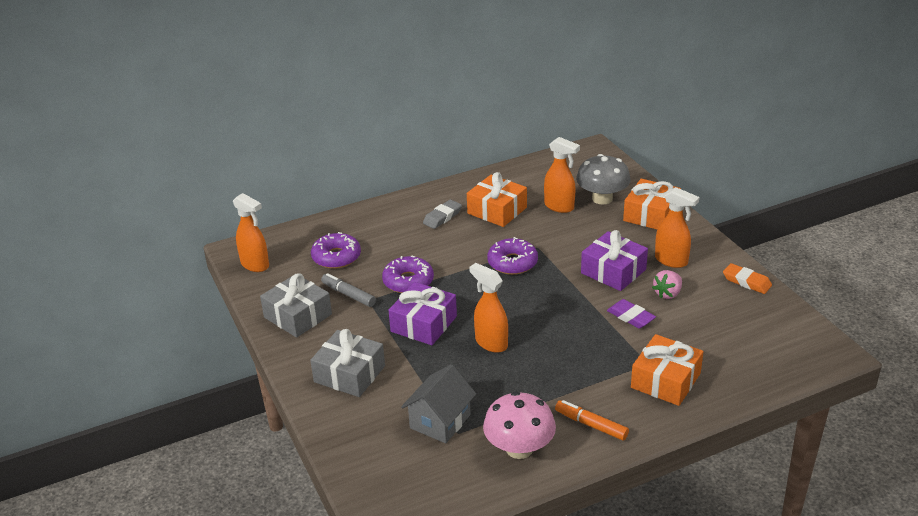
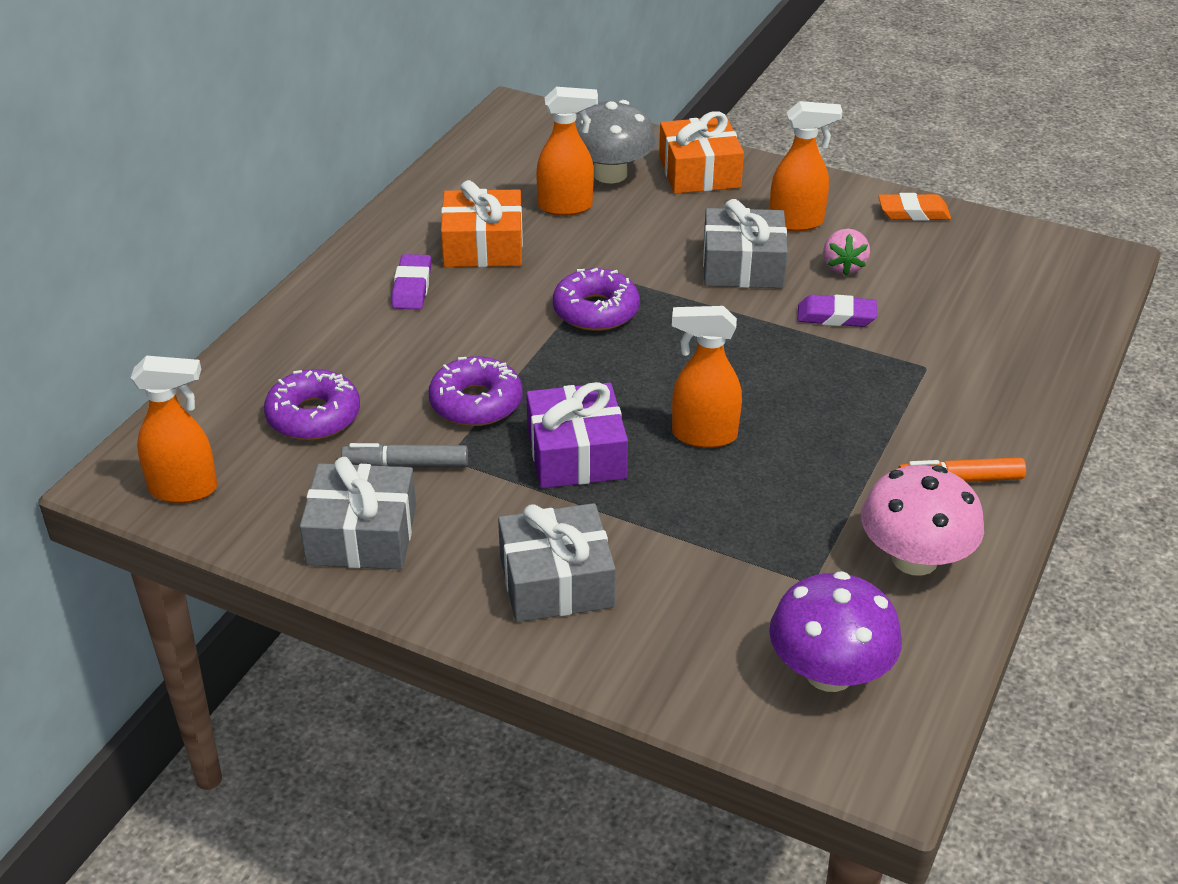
camera: 40 degrees left, 5 degrees up
(415, 475) = (829, 672): none -> purple mushroom
(440, 421) = (770, 579): grey house -> none
(442, 217) = (412, 287): grey eraser -> purple eraser
(613, 271) = (742, 266): purple gift -> grey gift
(665, 380) = (974, 378): orange gift -> none

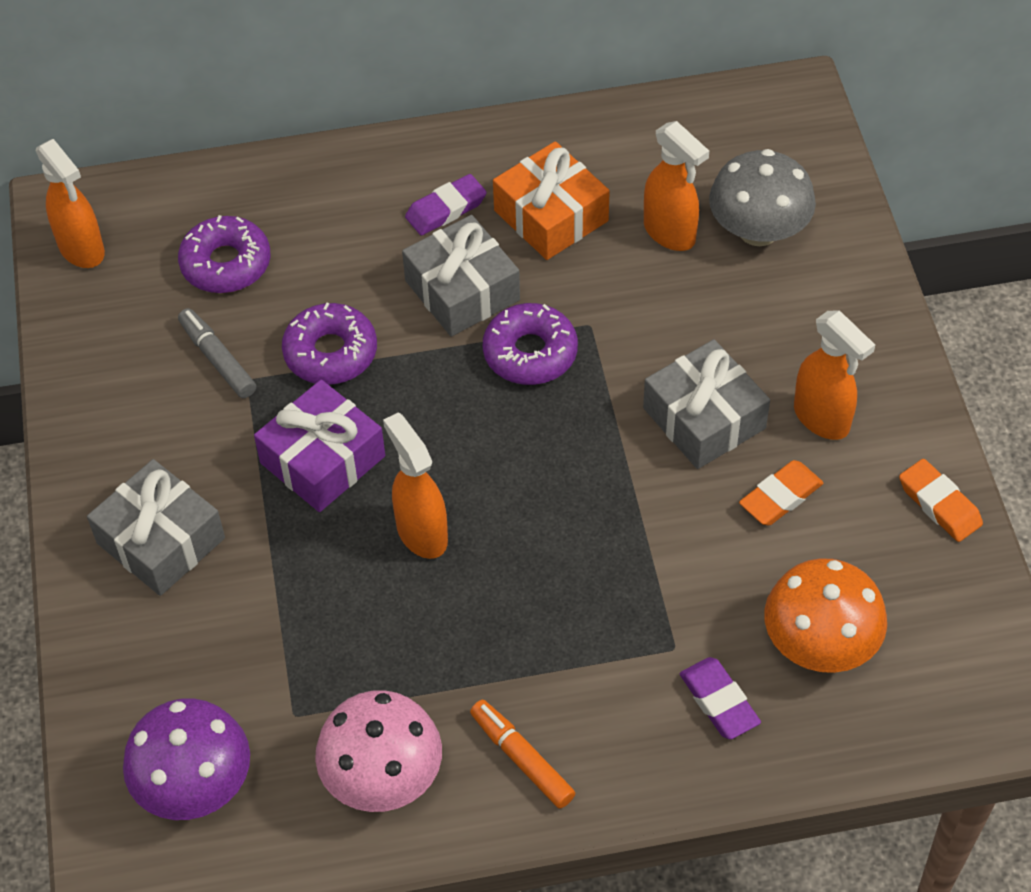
camera: 55 degrees right, 15 degrees up
(362, 535) = (117, 387): grey gift -> grey gift (462, 290)
(699, 172) = (833, 294): orange gift -> none
(836, 316) = (690, 535): purple eraser -> purple eraser (719, 701)
(843, 267) = (780, 497): pink strawberry -> orange eraser
(979, 306) = (819, 643): none -> orange mushroom

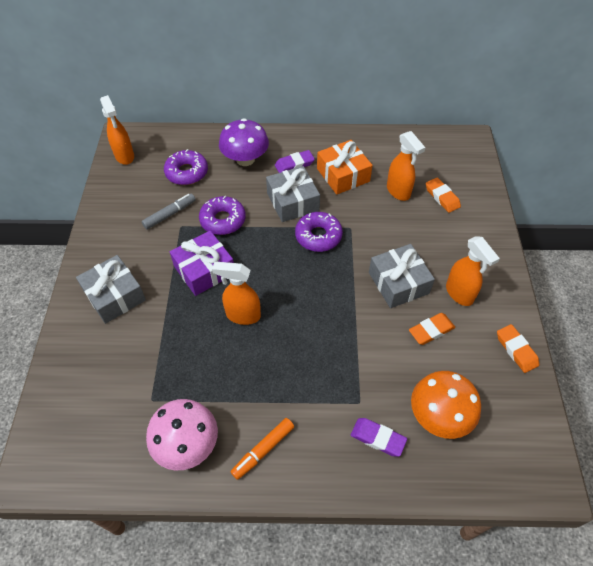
camera: 10 degrees right, 0 degrees up
(195, 784) = (89, 428): purple mushroom -> purple mushroom (245, 159)
(218, 360) = (169, 214): grey marker -> grey marker turned 75 degrees clockwise
(421, 533) = (242, 315): orange spray bottle -> orange spray bottle turned 60 degrees counterclockwise
(522, 759) = (263, 450): orange marker -> orange marker turned 105 degrees counterclockwise
(719, 701) = (378, 438): purple eraser -> purple eraser turned 45 degrees counterclockwise
(758, 230) = (442, 197): grey mushroom -> orange eraser

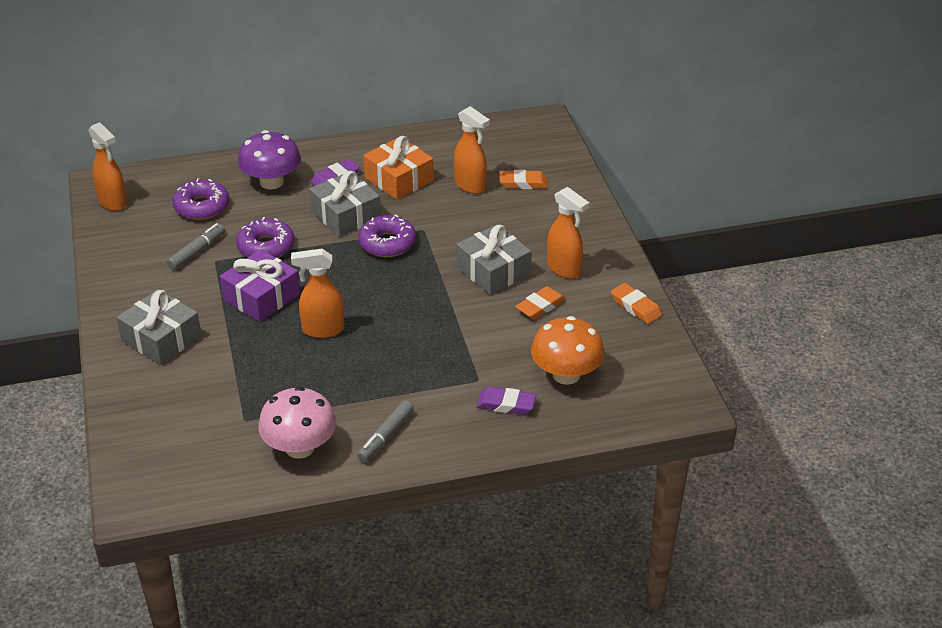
camera: 15 degrees left, 15 degrees down
(263, 450) = (386, 436): orange marker -> grey marker
(442, 197) = (523, 183): orange eraser -> orange eraser turned 45 degrees counterclockwise

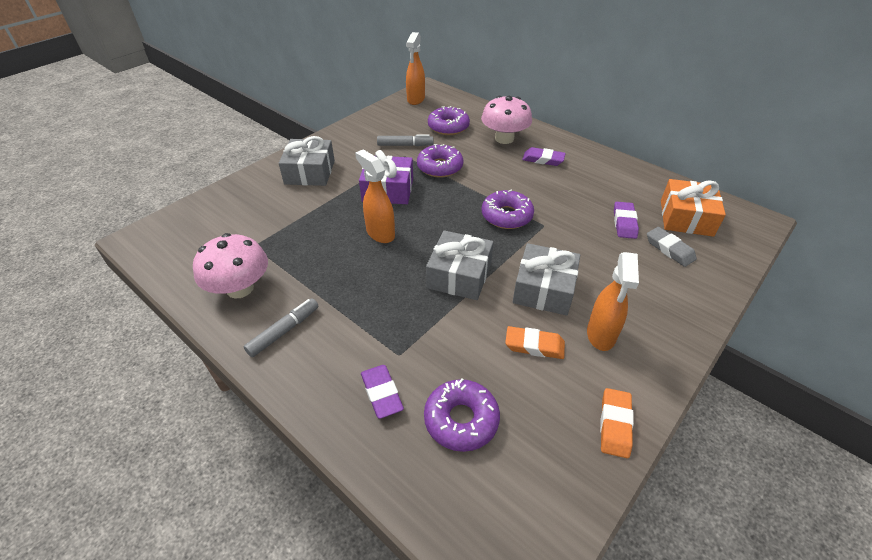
camera: 55 degrees right, 5 degrees up
(271, 182) = (504, 138): purple mushroom -> pink mushroom
(346, 215) = (512, 182): grey gift -> grey gift (459, 275)
(386, 436) = (283, 331): grey marker -> grey marker turned 135 degrees clockwise
(399, 179) = (580, 186): orange gift -> orange gift (686, 218)
(470, 186) = (624, 223): orange spray bottle -> purple eraser
(523, 183) = (669, 249): orange eraser -> grey eraser
(566, 374) = (461, 420): orange mushroom -> purple donut

